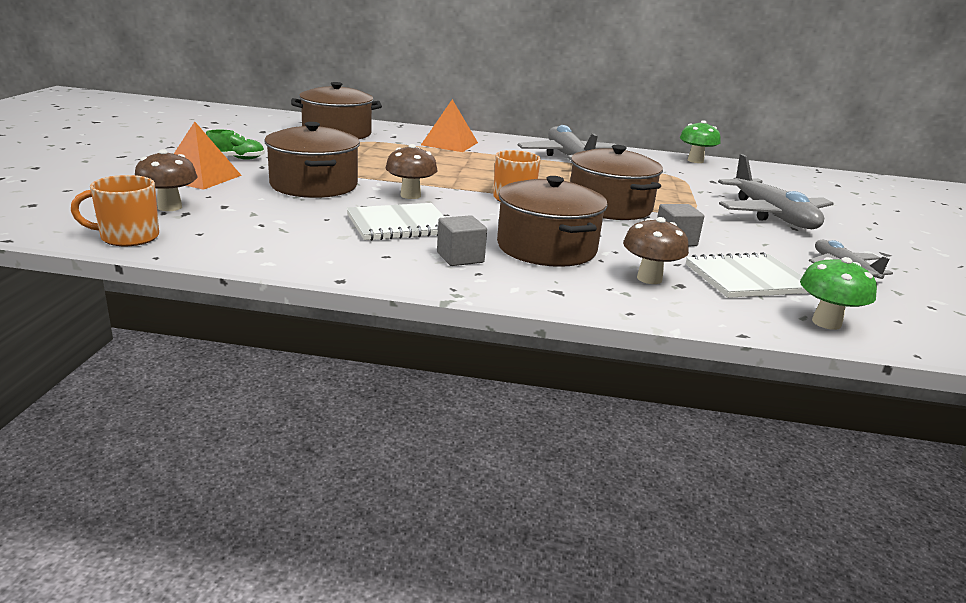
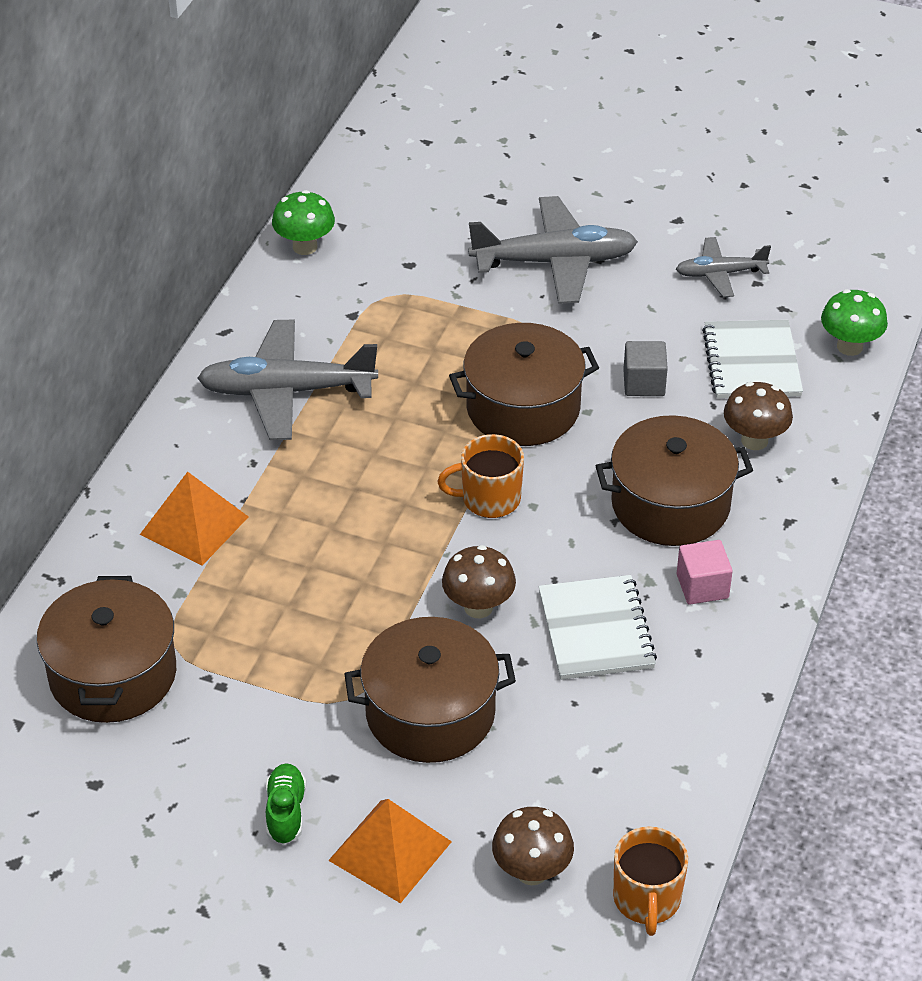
camera: 75 degrees left, 20 degrees up
(460, 257) = (702, 586): grey cube -> pink cube

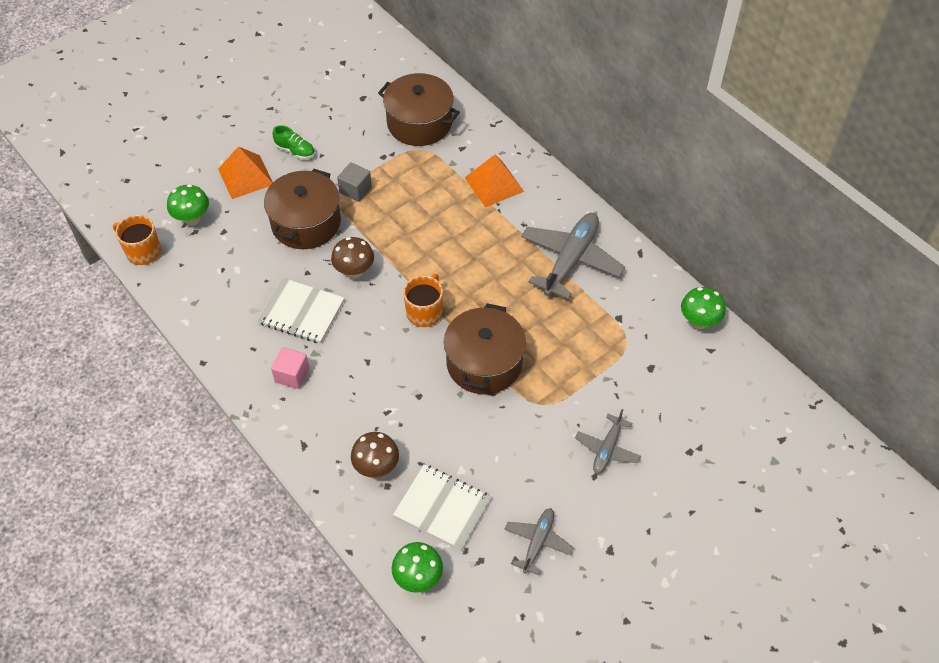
camera: 120 degrees right, 10 degrees up
(531, 871) = (192, 219): brown mushroom -> green mushroom
(555, 262) = (607, 449): grey plane -> grey plane, size x0.56
(644, 383) = (464, 436): grey cube -> grey cube (355, 190)
(670, 504) = (359, 394): brown pot -> none

